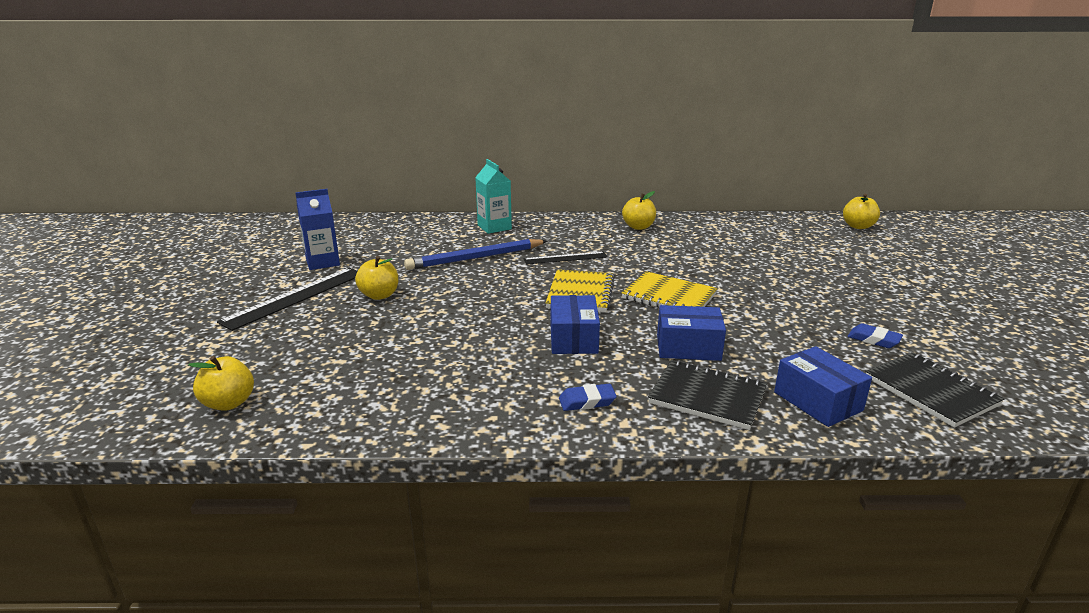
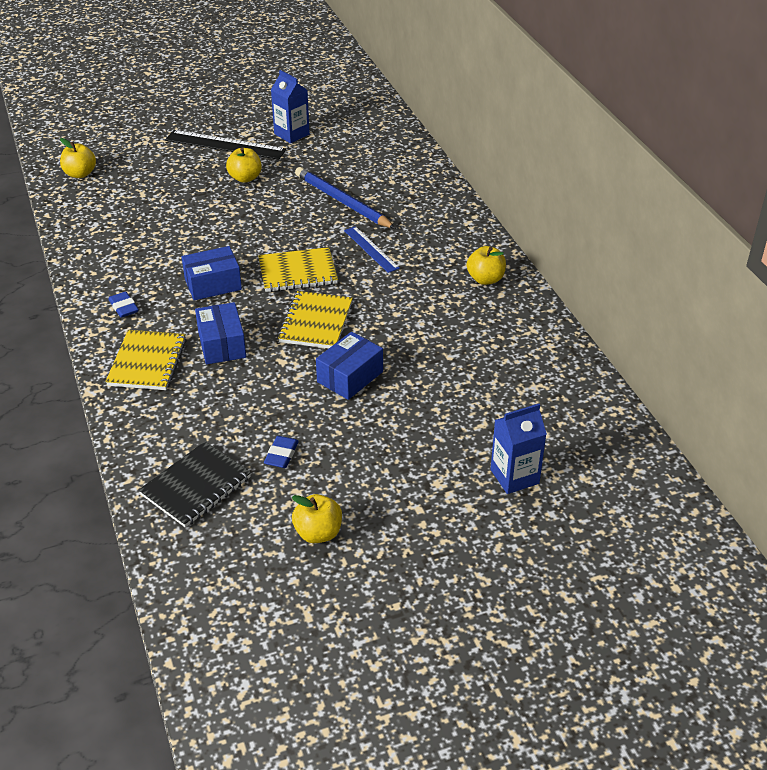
camera: 70 degrees right, 15 degrees up
(494, 227) = (423, 193): turquoise carton -> none
(565, 258) = (371, 249): black ruler -> blue ruler
(707, 397) = (147, 362): black notebook -> yellow notebook
(817, 401) = (159, 420): blue box -> blue box (350, 377)
(858, 226) = (610, 451): yellow apple -> yellow apple (318, 533)
(890, 256) = (514, 476): none -> blue carton

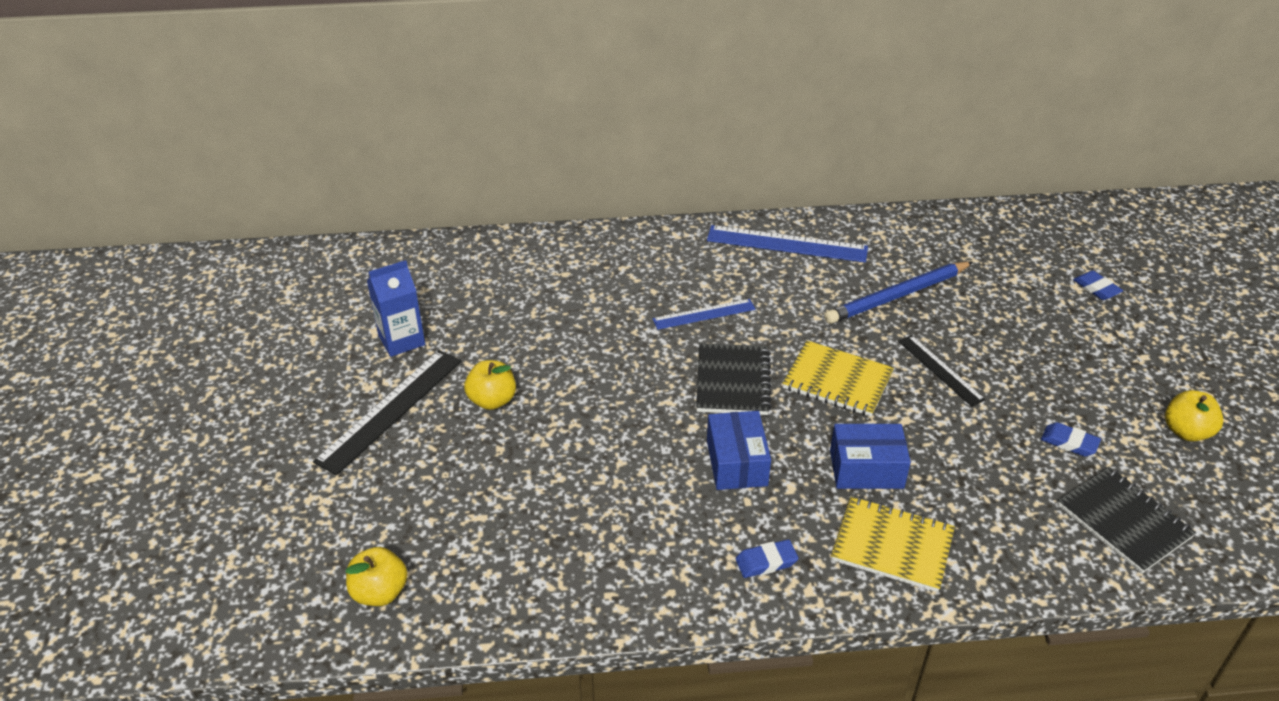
camera: 75 degrees left, 0 degrees up
(298, 272) = (732, 381): yellow notebook -> black notebook
(342, 201) = (592, 320): blue pencil -> blue pencil (897, 296)
(350, 377) = (940, 370): blue box -> black ruler
(485, 279) = (787, 244): yellow apple -> blue ruler
(514, 476) = (1096, 288): blue carton -> blue eraser

